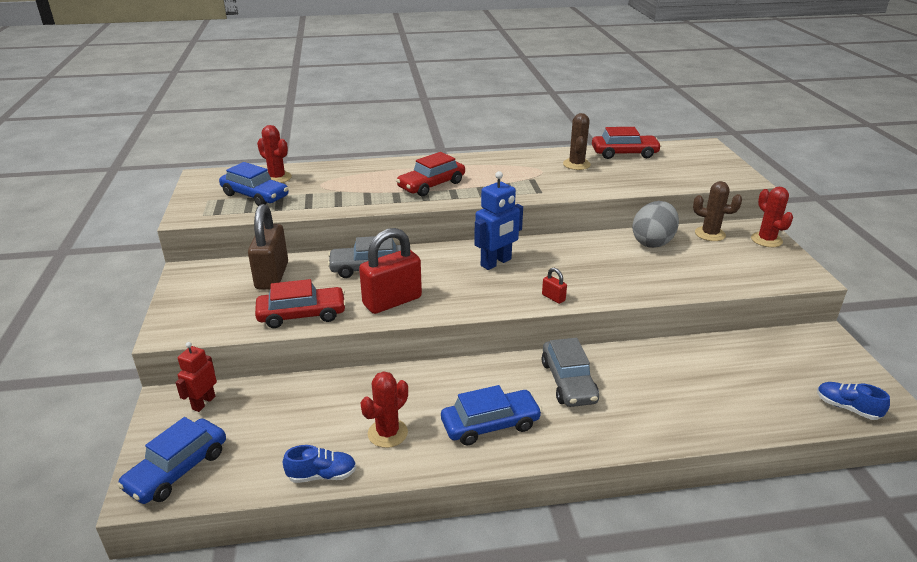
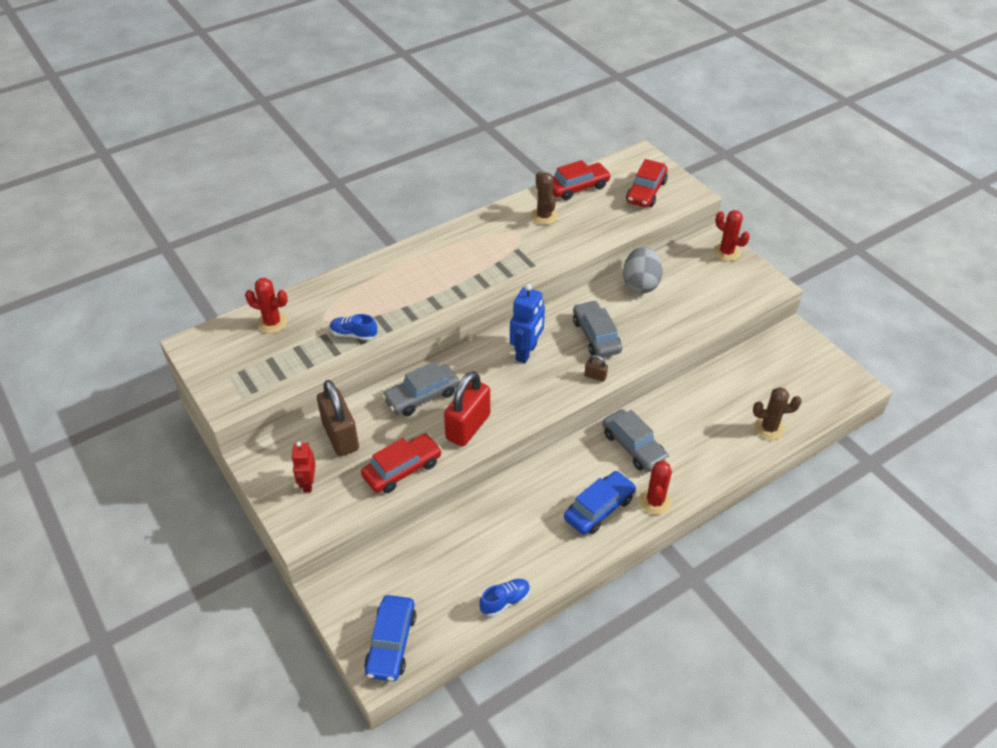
camera: 25 degrees left, 15 degrees up
(203, 403) = (361, 578): red robot -> red robot (308, 483)
(255, 196) = (272, 355): blue car -> none
(387, 433) = (529, 546): red cactus -> red cactus (655, 501)
(431, 185) = (431, 286): red car -> red car (646, 191)
(553, 297) = (595, 376): red padlock -> brown padlock
(577, 268) = (596, 336): none -> grey car
(710, 234) = (680, 259): brown cactus -> brown cactus (769, 428)
(847, 408) = (830, 398): blue shoe -> blue shoe (353, 334)

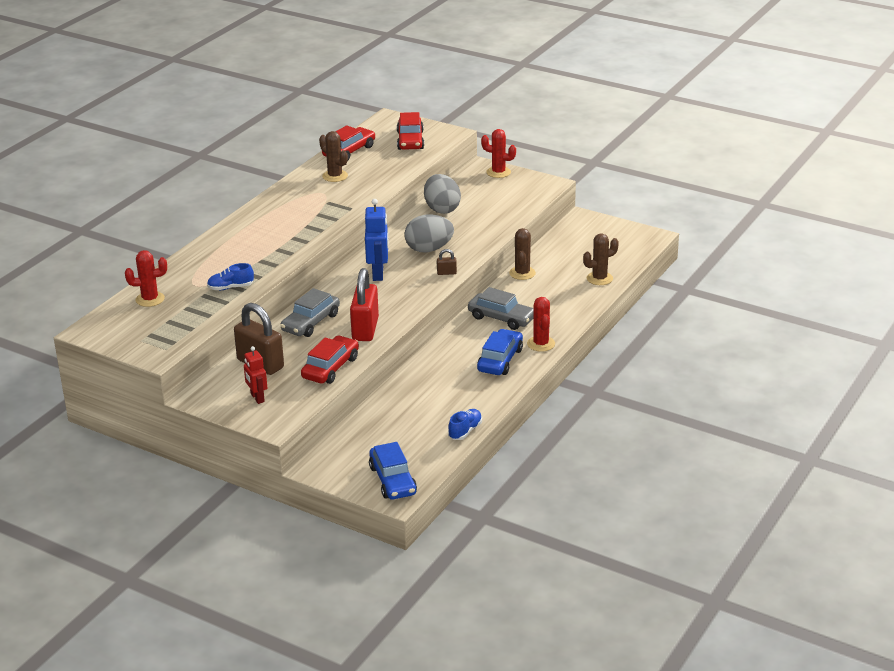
camera: 25 degrees left, 15 degrees down
(596, 336) = (429, 249): grey car -> grey egg
(690, 390) = (522, 273): none -> brown cactus

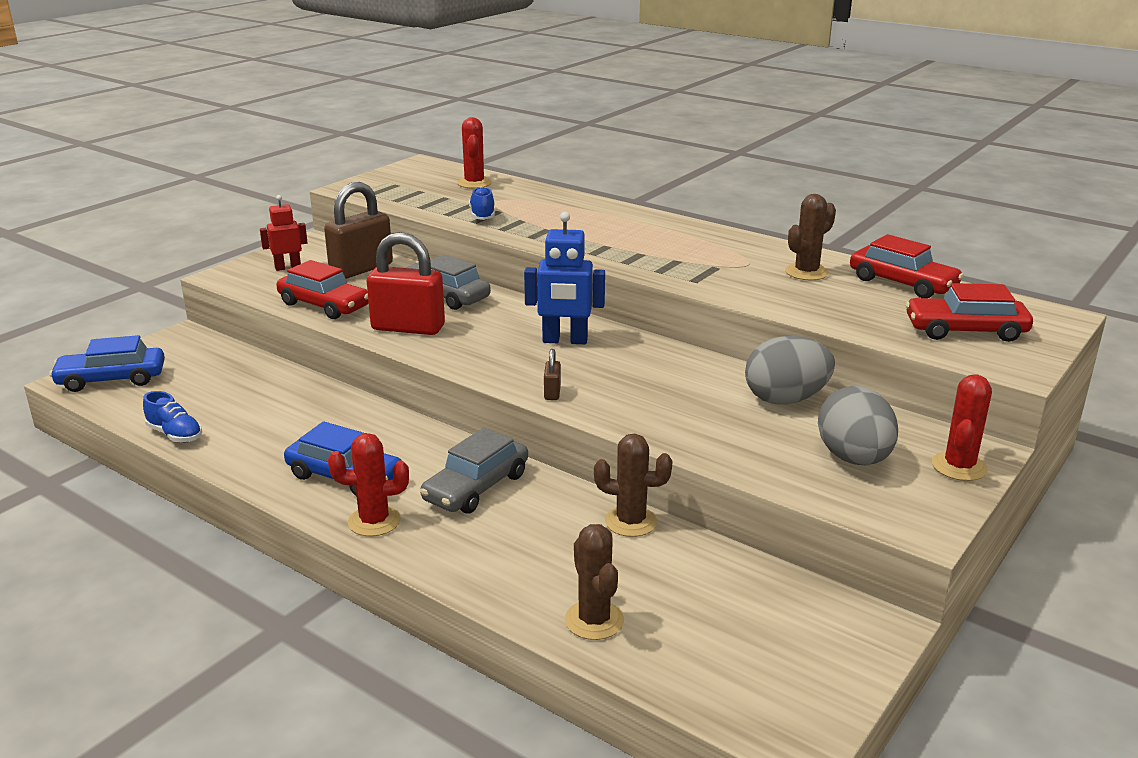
camera: 95 degrees right, 5 degrees down
(429, 249) = (636, 382): grey egg -> grey egg (854, 458)

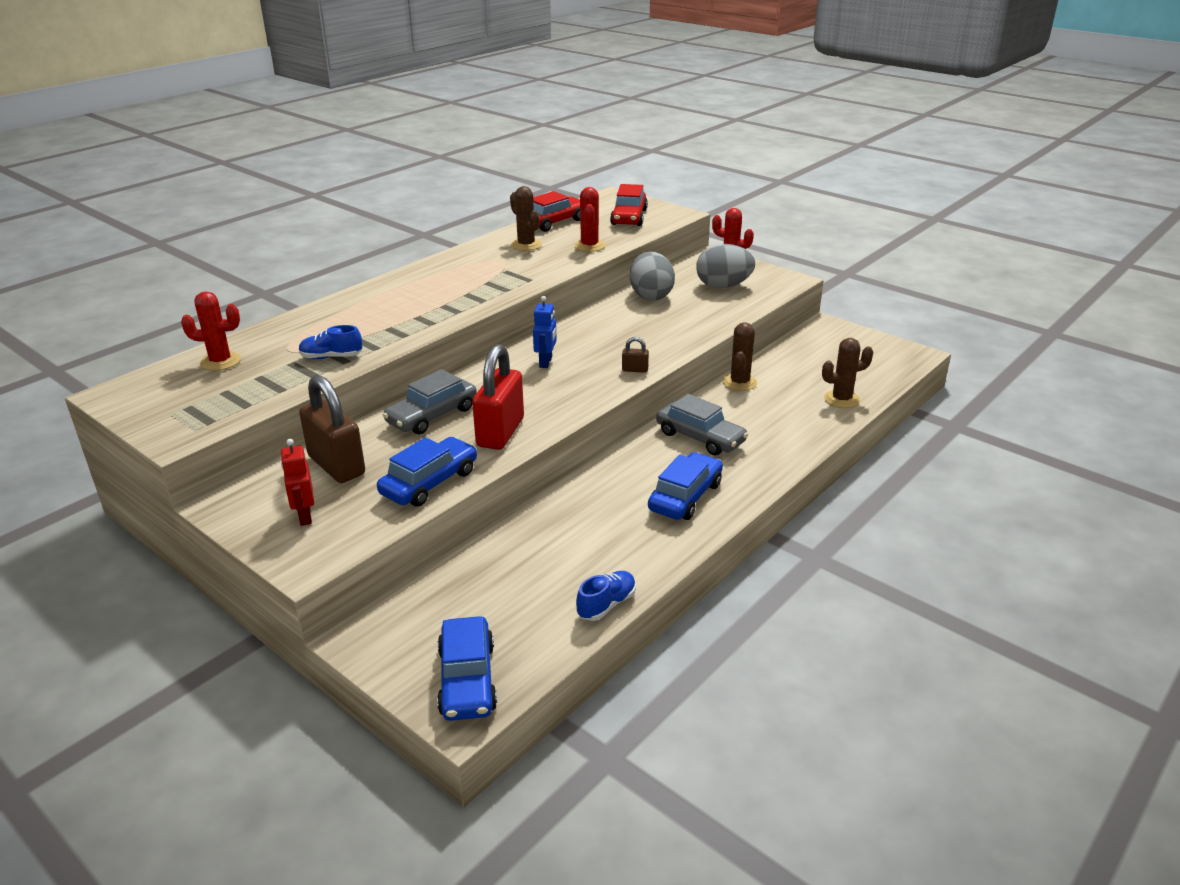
camera: 85 degrees left, 5 degrees up
(324, 305) = (429, 482): red car -> blue car
(374, 521) = (748, 479): red cactus -> red cactus (589, 246)
(565, 341) = (546, 362): blue robot -> blue robot, size x0.65

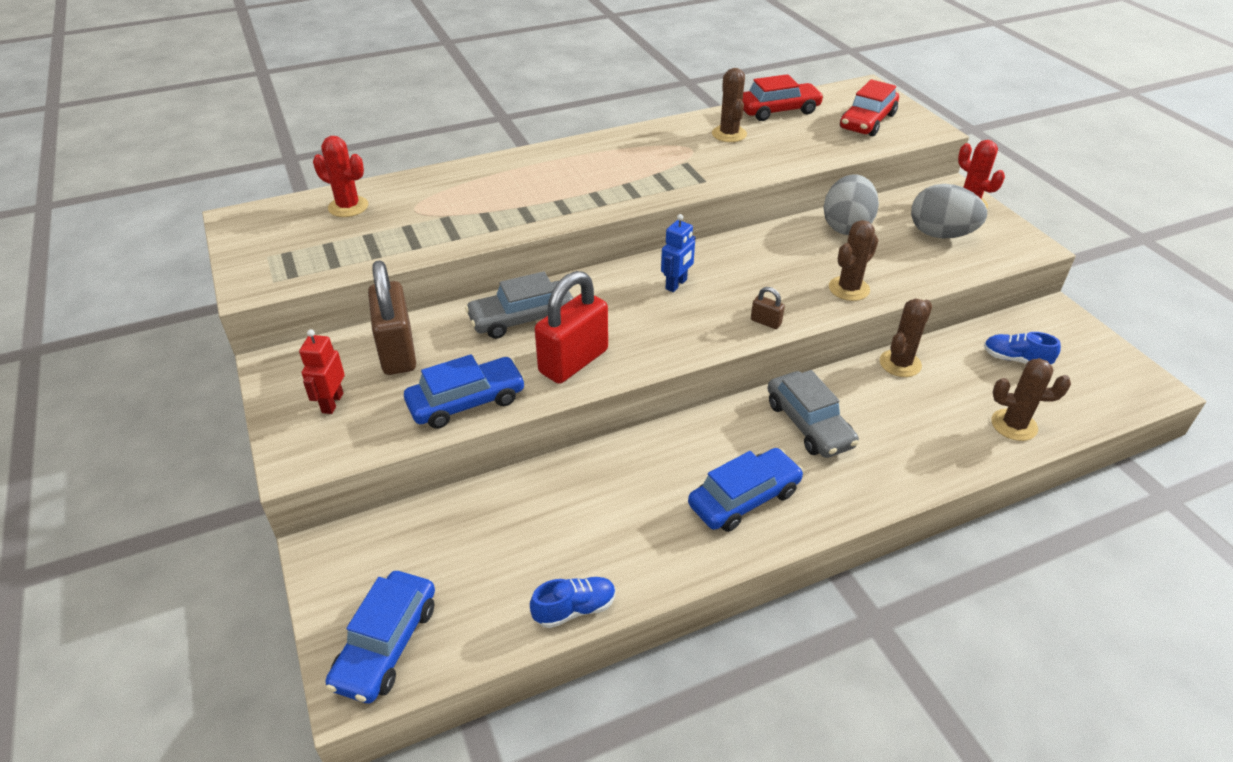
camera: 25 degrees right, 10 degrees up
(331, 357) = (445, 229): blue shoe -> blue shoe (1015, 359)
(589, 246) = (797, 151): red cactus -> none
(681, 334) = (849, 289): none -> brown cactus

